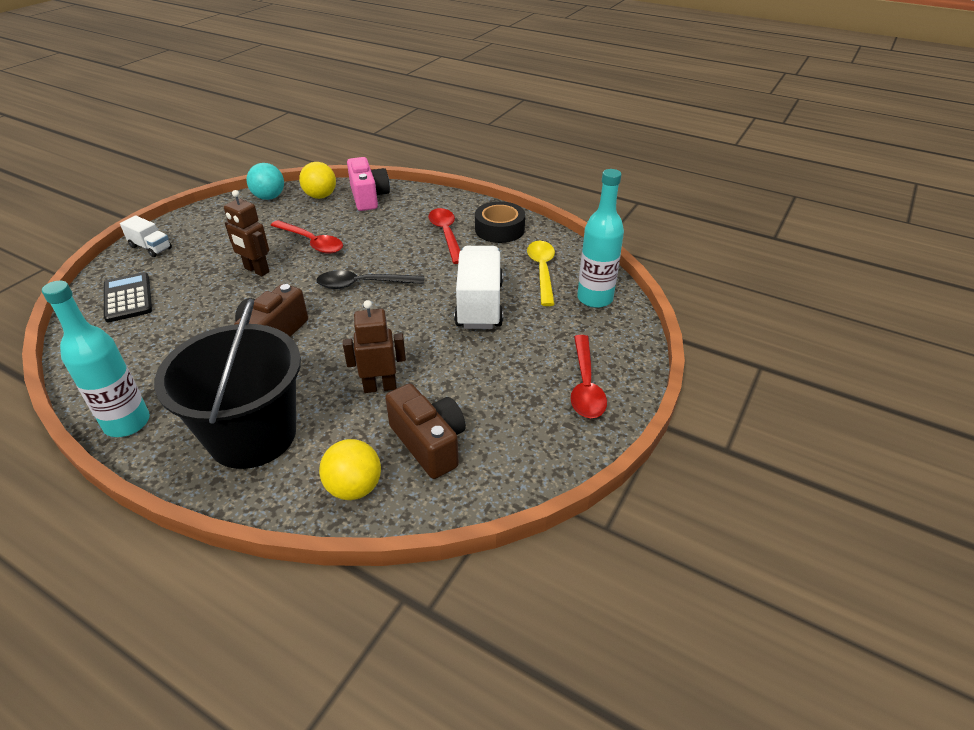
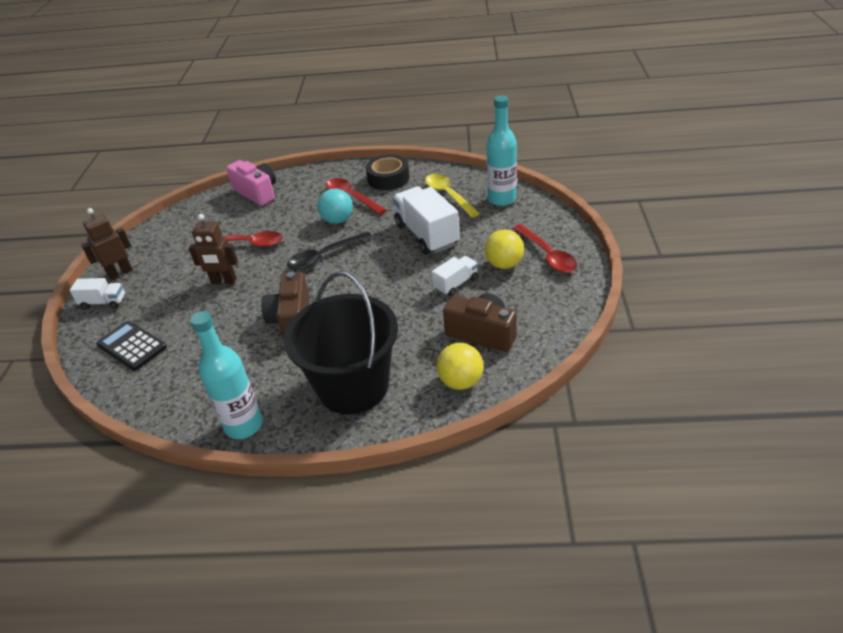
camera: 25 degrees left, 0 degrees up
(269, 197) = (168, 224): turquoise ball -> turquoise ball (338, 220)
(320, 196) = (214, 207): yellow ball -> yellow ball (504, 264)
(380, 387) = (412, 316): brown robot -> brown robot (120, 273)
(456, 372) = (456, 284): none -> white truck

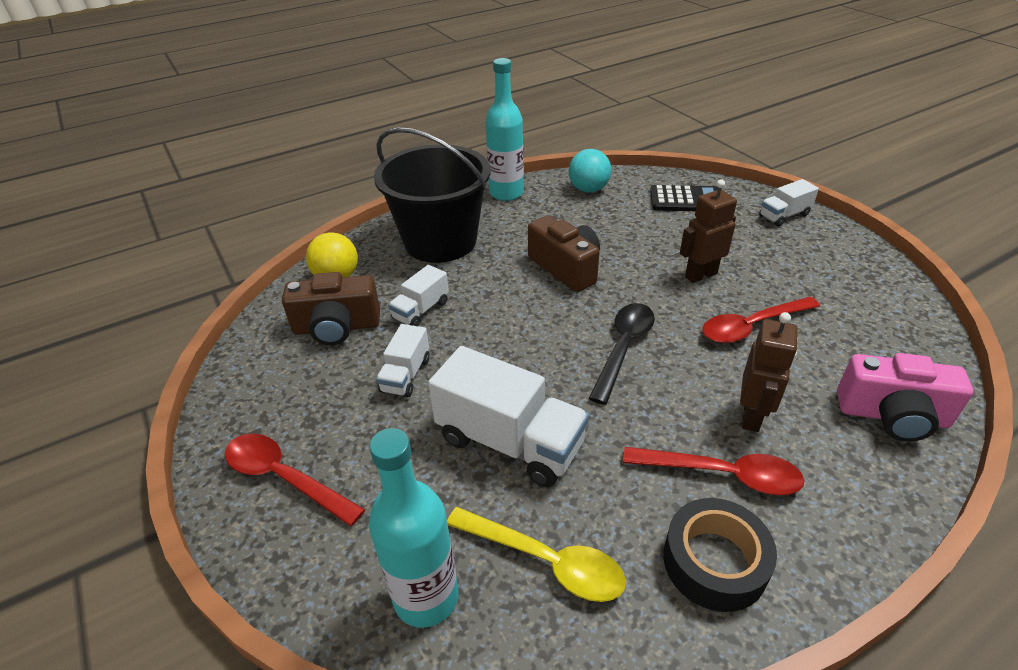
camera: 145 degrees right, 0 degrees up
(120, 273) = (830, 242): brown robot -> brown robot (752, 416)
(338, 220) = (681, 413): turquoise ball -> turquoise ball (588, 189)
(416, 324) = (421, 310): none -> white truck
(504, 264) = (350, 432): yellow ball -> none

